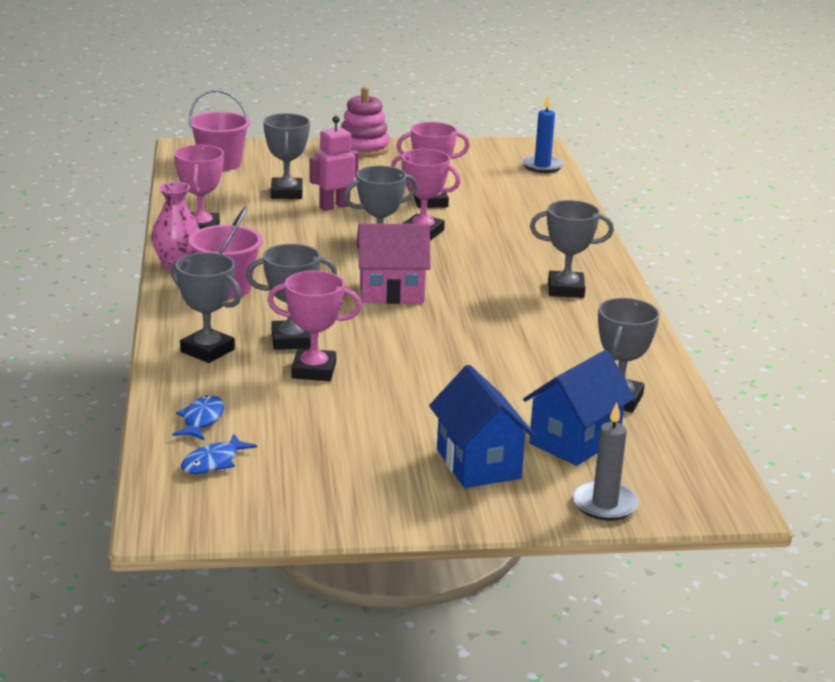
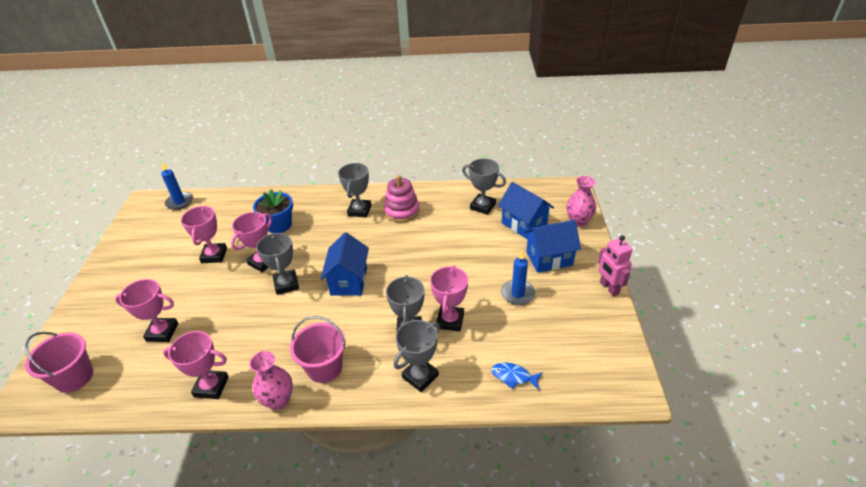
camera: 80 degrees left, 15 degrees up
(213, 462) = (563, 369): blue fish -> none
(286, 193) = (162, 332): grey trophy -> pink trophy
(334, 206) = (201, 305): pink robot -> pink robot (609, 288)
(363, 148) = (95, 285): pink stacking toy -> pink stacking toy (402, 211)
(379, 429) = (518, 294): none -> blue candle
(391, 292) = (349, 281): pink house -> blue house
(509, 234) = (279, 225): none -> blue flower pot
(604, 504) = (578, 221): grey candle -> pink vase

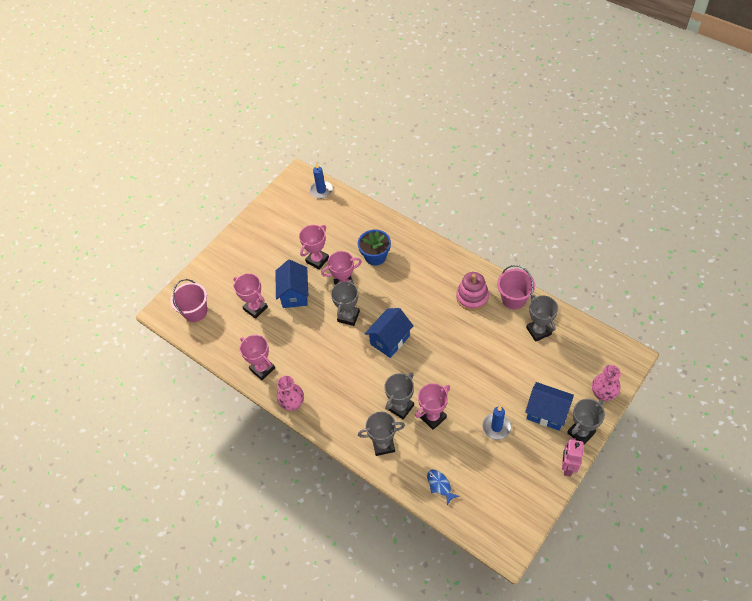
camera: 40 degrees right, 15 degrees up
(324, 367) = (332, 399): pink bucket -> pink bucket (513, 299)
(359, 210) = (441, 277): grey trophy -> grey trophy (581, 433)
(524, 224) = (555, 369): blue house -> blue house (294, 294)

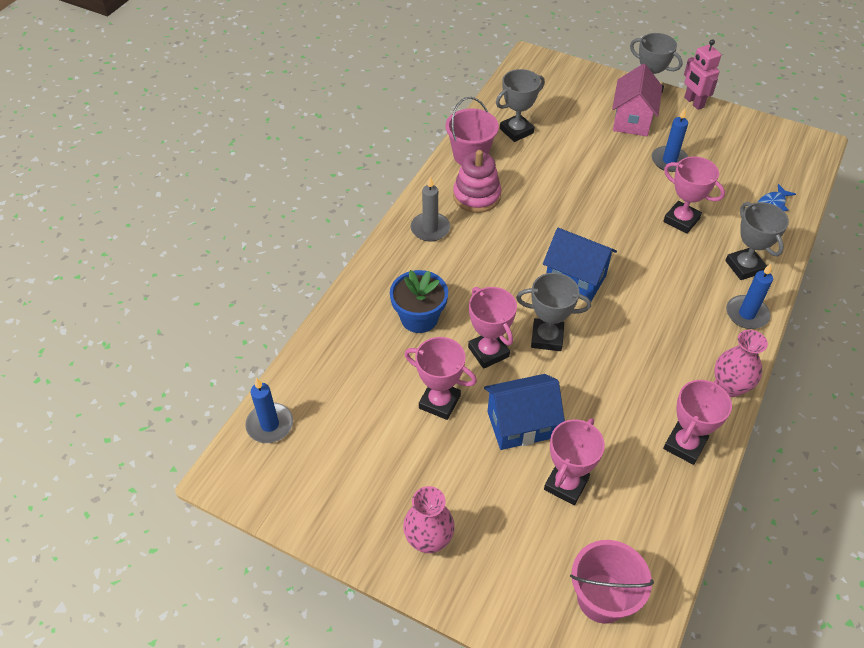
camera: 105 degrees left, 5 degrees down
(343, 432) = (746, 314): none -> blue candle
(401, 407) = (680, 254): grey trophy -> none
(445, 268) = (430, 229): none -> grey candle
(546, 413) = (632, 120): blue house -> pink house
(567, 467) = (693, 102): pink robot -> pink robot turned 60 degrees clockwise
(602, 394) = (589, 78): pink vase -> pink vase (429, 540)

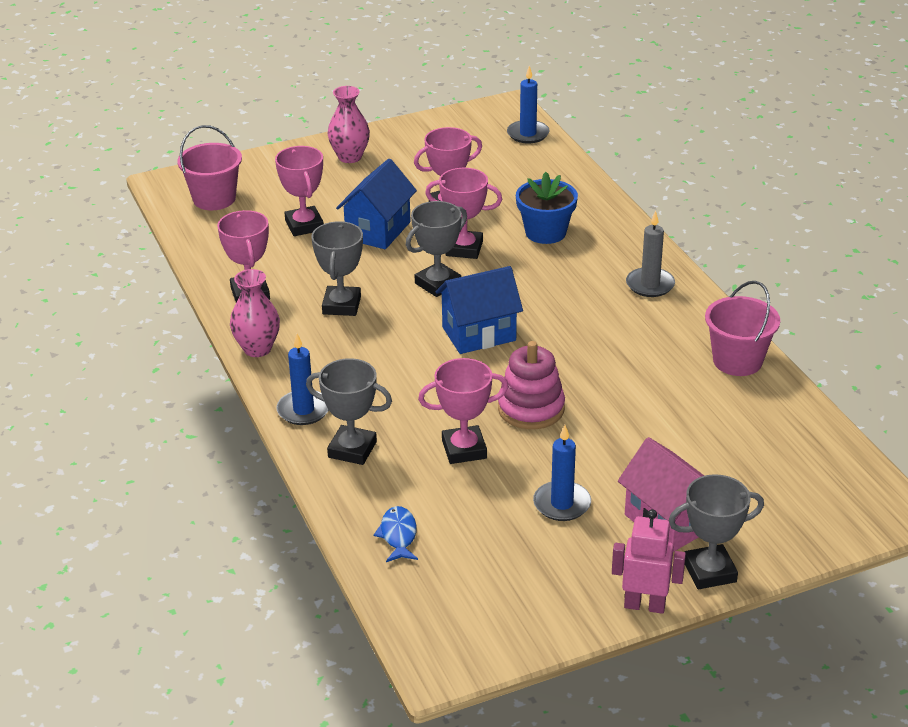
camera: 130 degrees right, 15 degrees down
(476, 196) = (665, 333): pink stacking toy -> pink stacking toy (531, 408)
(516, 131) = (747, 415): grey trophy -> grey trophy (341, 305)

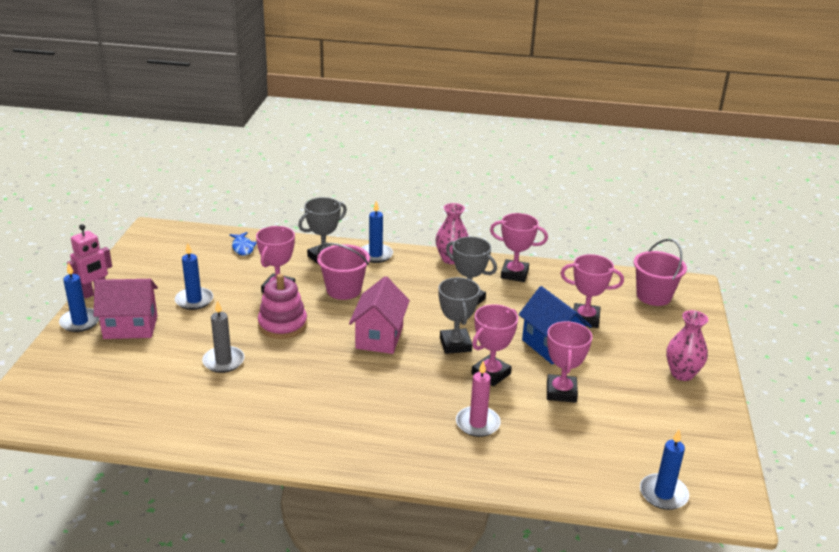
camera: 120 degrees right, 5 degrees down
(398, 535) = (243, 247): blue fish -> blue fish turned 45 degrees clockwise
(479, 334) = (379, 337): blue house -> pink house
(545, 232) = (477, 423): blue flower pot -> pink candle
(650, 285) = (351, 442): grey candle -> grey candle (223, 361)
(709, 572) = (80, 322): grey trophy -> blue candle
(737, 361) = (216, 434): pink bucket -> pink bucket (344, 290)

